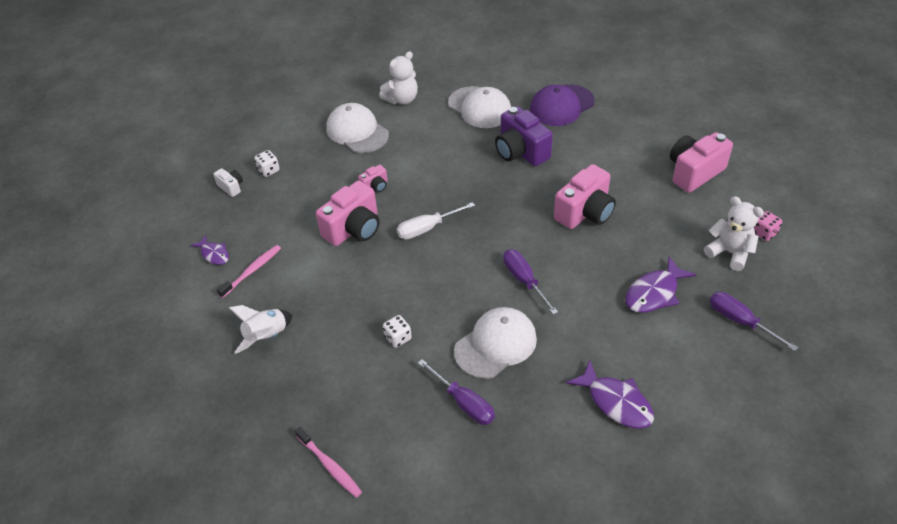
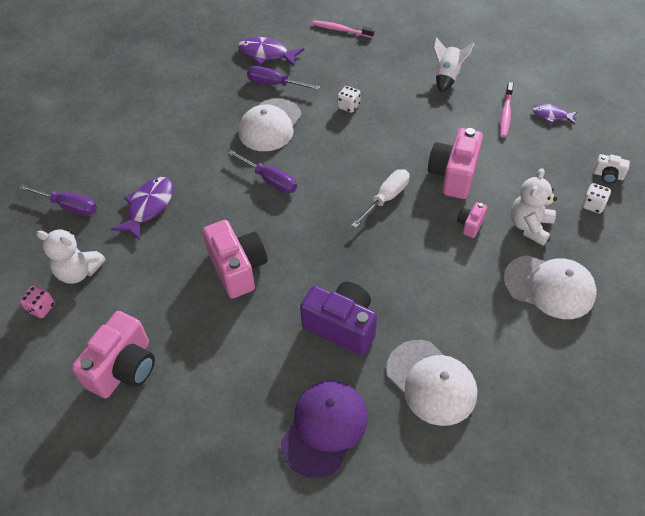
camera: 155 degrees right, 5 degrees up
(401, 99) = (540, 359): white teddy bear -> white teddy bear (529, 226)
(479, 107) = (431, 382): white cap -> white cap turned 150 degrees counterclockwise
(585, 212) = (237, 268): pink camera -> pink camera turned 135 degrees clockwise
(616, 402) = (164, 117): purple fish -> purple fish (266, 54)

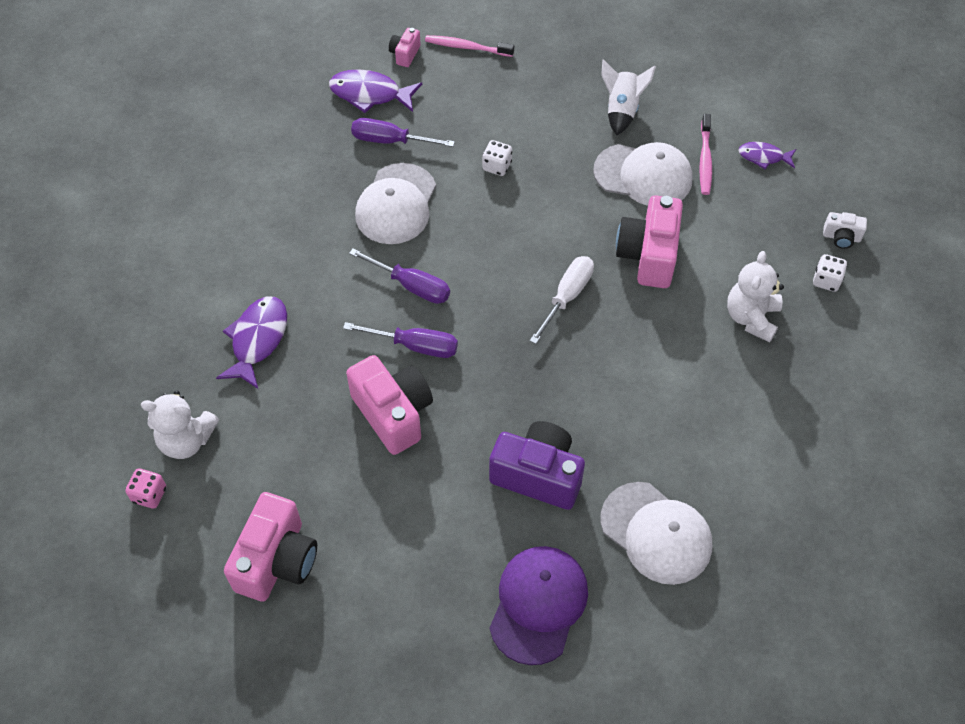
camera: 10 degrees left, 5 degrees up
(69, 206) = (150, 350): purple screwdriver -> purple screwdriver (416, 346)
(470, 225) = (678, 323): pink camera -> pink camera (405, 54)
(549, 287) = (783, 396): white cap -> white cap (643, 175)

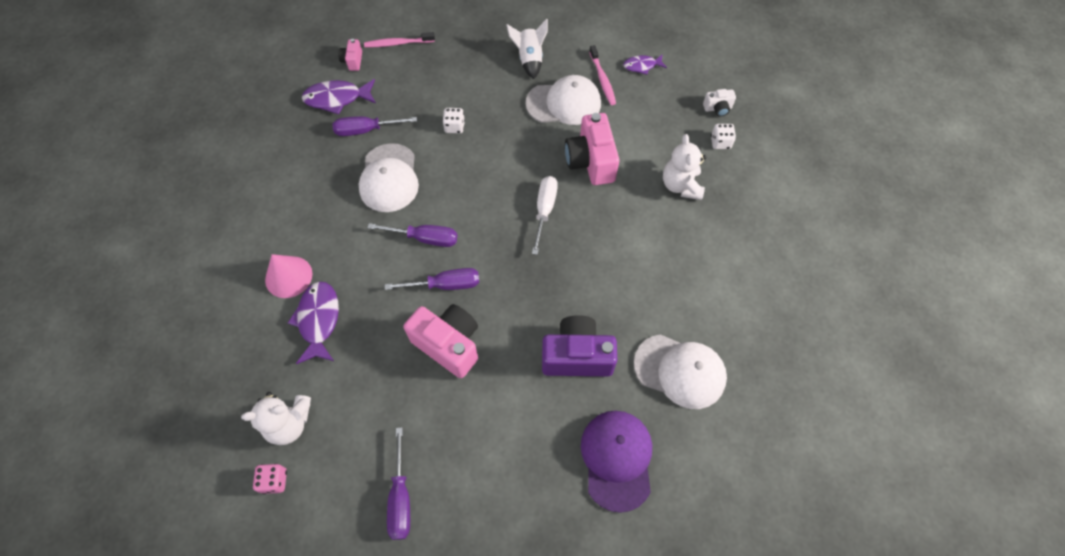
camera: 20 degrees left, 5 degrees up
(242, 281) = (288, 276): none -> pink cone
(277, 560) = (401, 498): pink camera -> purple screwdriver

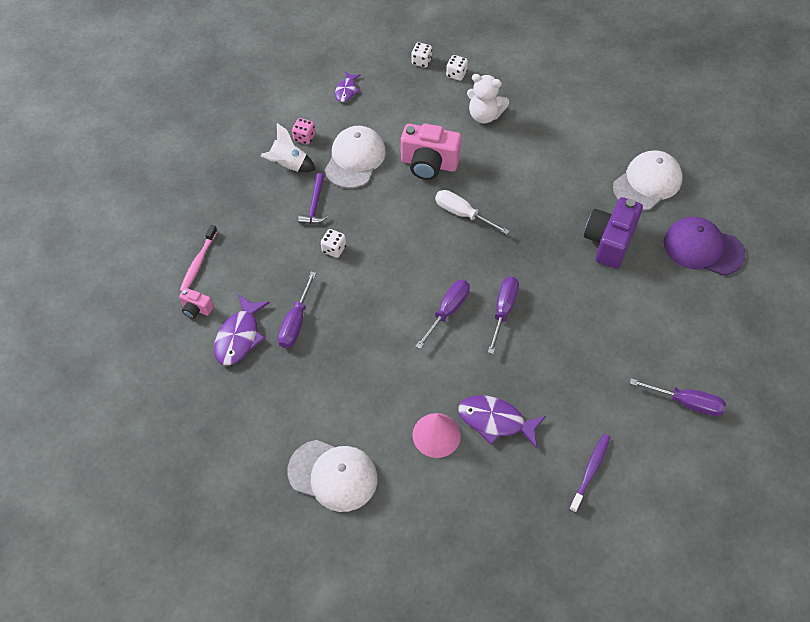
camera: 65 degrees left, 5 degrees down
(274, 481) = (640, 496): pink dice -> pink dice (304, 137)
(289, 423) = (590, 471): white teddy bear -> purple toothbrush
(389, 178) = (365, 320): white cap -> white cap (333, 475)
(448, 344) = (563, 326): pink camera -> none
(495, 95) = (314, 205): none -> purple hammer
(602, 79) = (345, 122): pink toothbrush -> none
(717, 108) = (421, 61): white camera -> white dice

